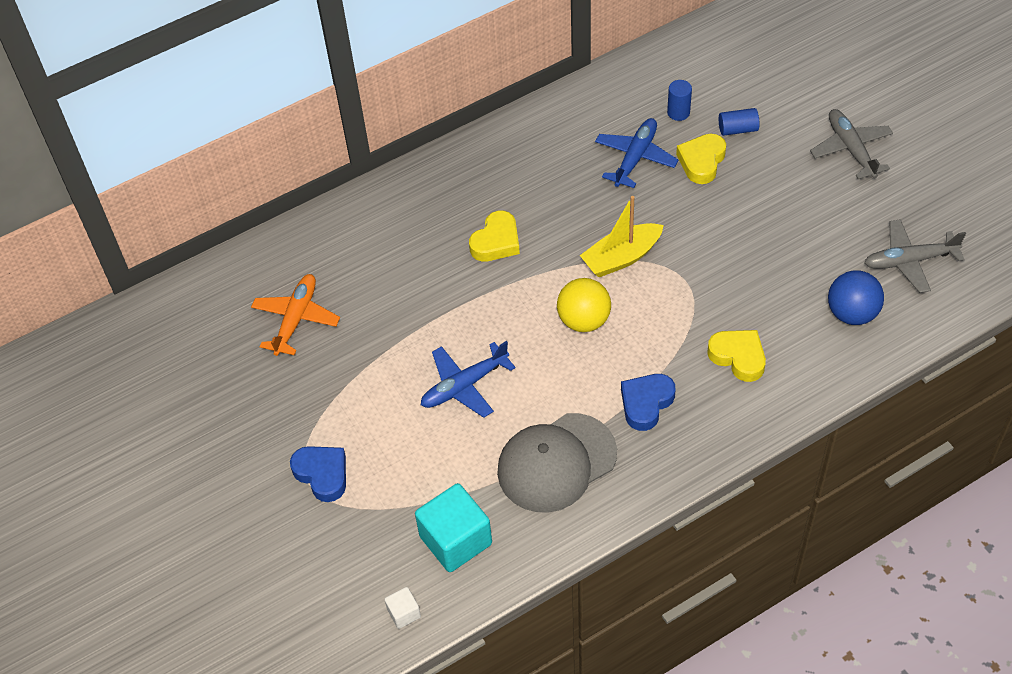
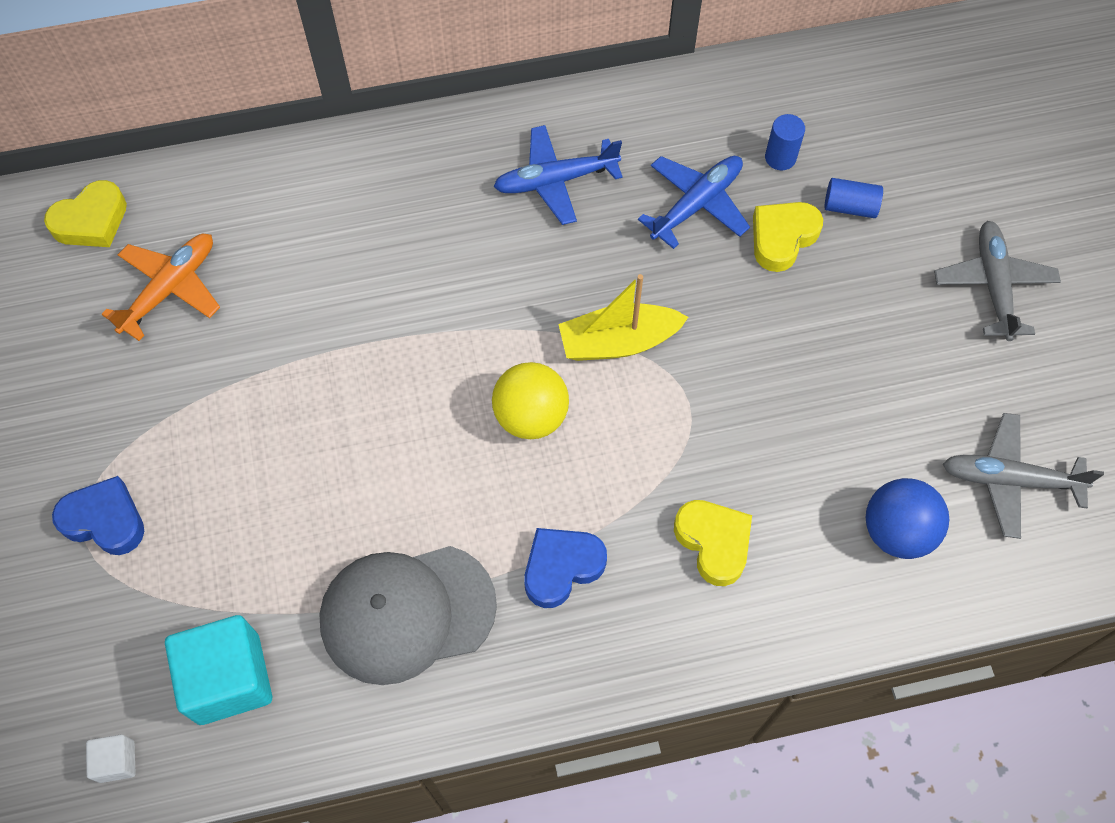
camera: 15 degrees right, 10 degrees up
(322, 474) = (105, 520): blue heart -> blue heart turned 45 degrees counterclockwise
(464, 385) = (337, 457): blue plane -> blue plane (556, 180)
(496, 241) = (466, 265): yellow heart -> yellow heart (91, 221)

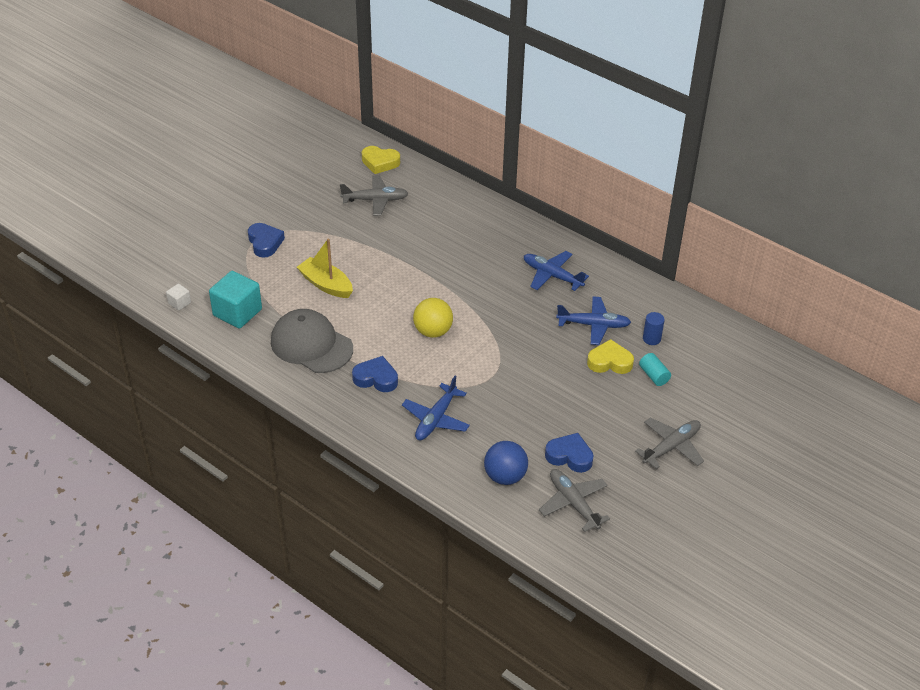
camera: 50 degrees right, 20 degrees down
(170, 289) = (375, 200): orange plane -> grey plane
(618, 342) = (497, 338): yellow boat -> yellow boat (326, 284)
(713, 542) = (436, 419): yellow heart -> blue plane
(850, 207) = (654, 375): blue cylinder -> turquoise cylinder
(919, 419) = (569, 456): none -> blue heart

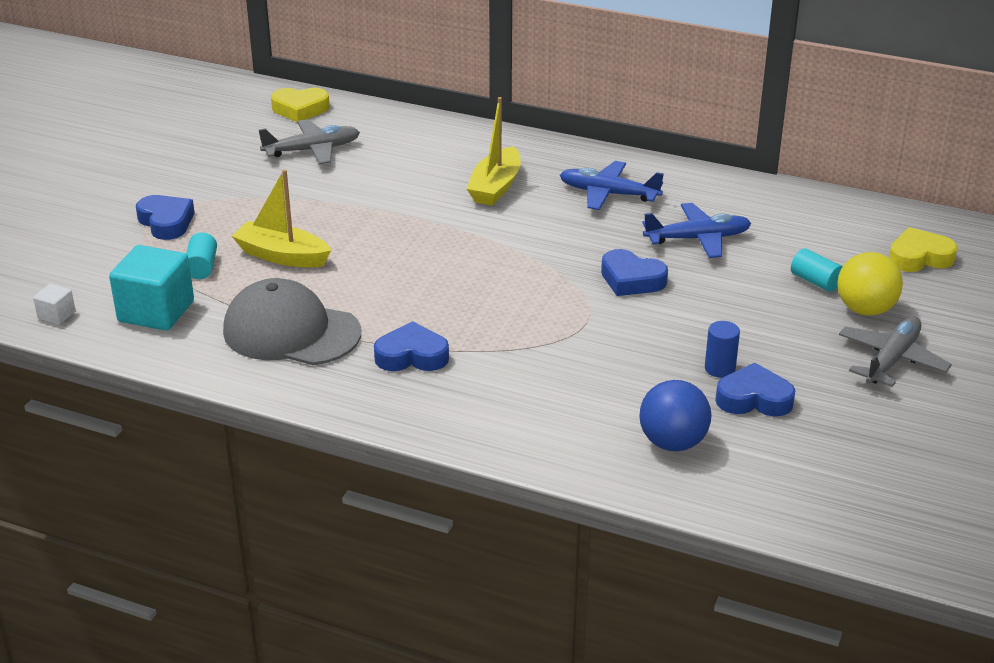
camera: 15 degrees left, 10 degrees down
(275, 283) = (202, 267): none -> turquoise cylinder
(433, 331) = (470, 284): yellow ball -> yellow ball (865, 309)
(436, 419) = (529, 389): blue plane -> none
(481, 255) = (495, 187): none -> yellow boat
(535, 349) = (631, 279): none -> blue heart
(573, 503) = (794, 457): grey plane -> none
(610, 362) = (745, 276): yellow heart -> yellow heart (919, 257)
(651, 339) = (786, 241): blue cylinder -> blue cylinder (720, 368)

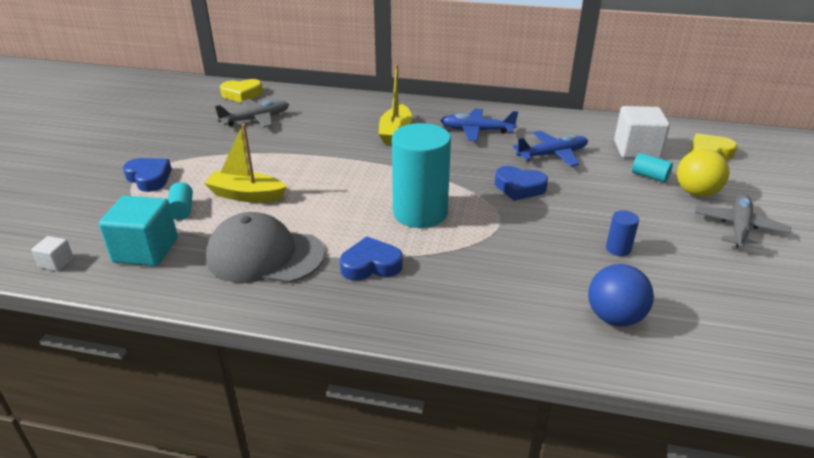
camera: 10 degrees left, 0 degrees up
(491, 300) = (420, 213): none -> turquoise cylinder
(754, 399) = (657, 271): blue heart -> none
(819, 242) = (636, 150): none -> white cube

